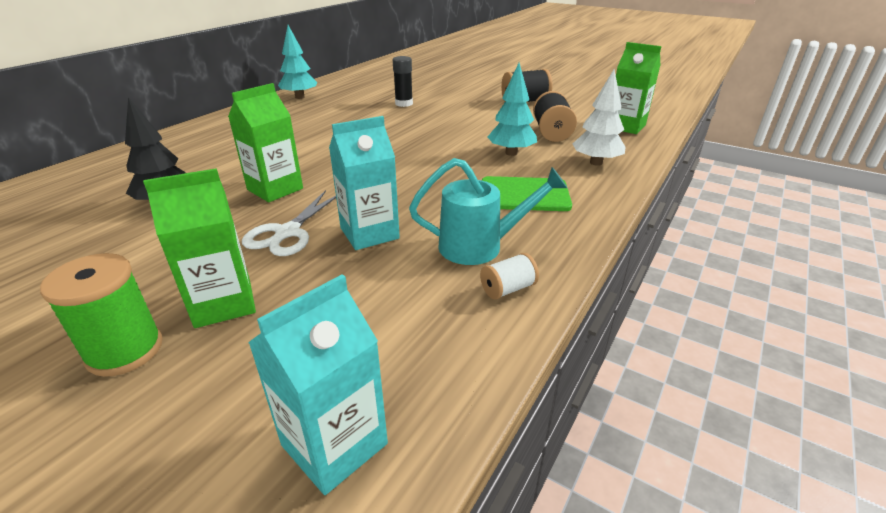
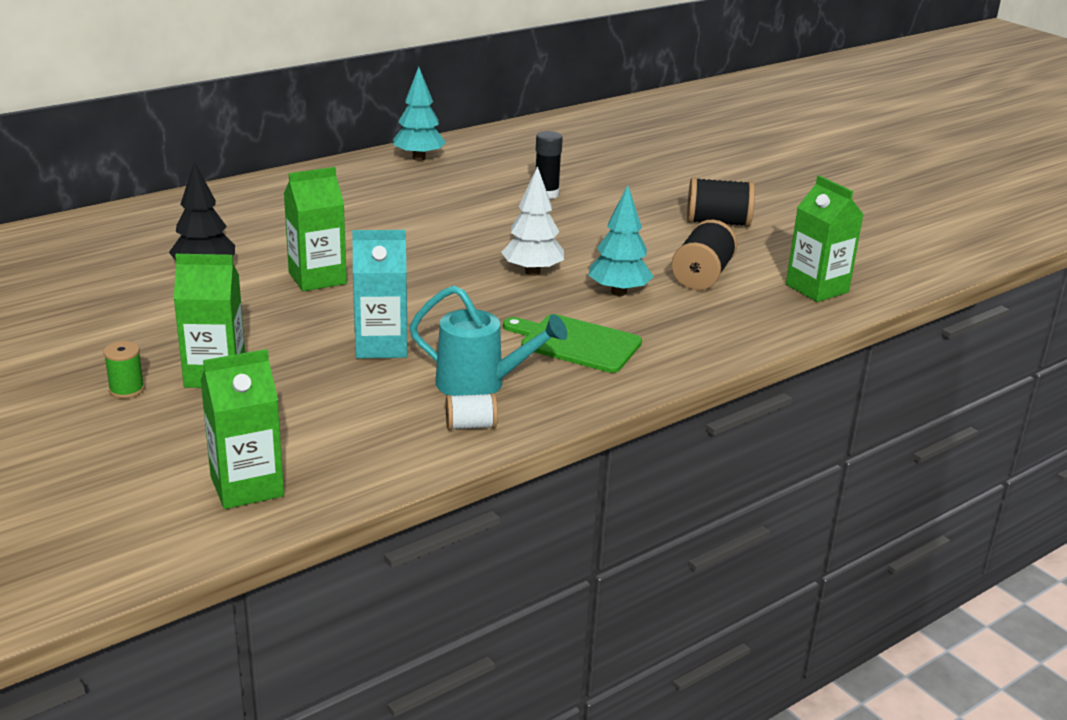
camera: 20 degrees right, 5 degrees down
(125, 350) = (127, 390): green spool -> green spool, size x0.57
(287, 233) = (303, 327): white scissors -> none
(334, 444) = (247, 486): turquoise carton -> green carton
(596, 163) = (712, 327): white tree -> white tree (532, 272)

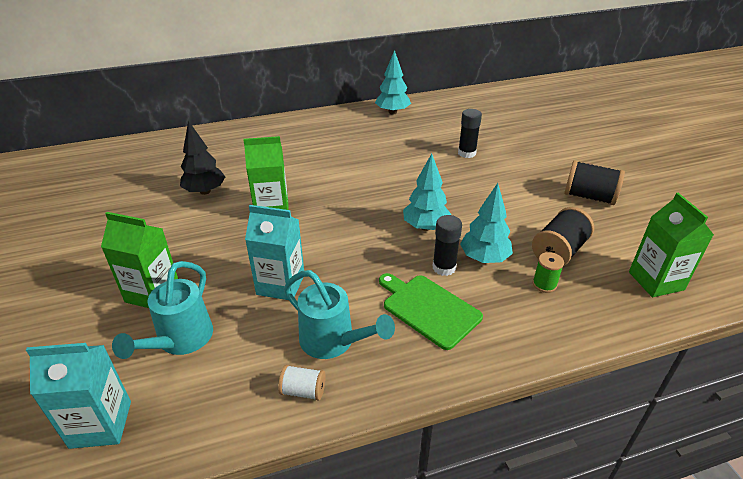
camera: 20 degrees right, 10 degrees up
(127, 390) = (88, 297): green spool -> green spool (544, 284)
(247, 486) = (101, 424): green carton -> turquoise carton
(289, 409) = (180, 340): none -> turquoise watering can
(532, 272) = (425, 227): white tree -> turquoise tree
(575, 306) = (444, 267): none -> black glue stick

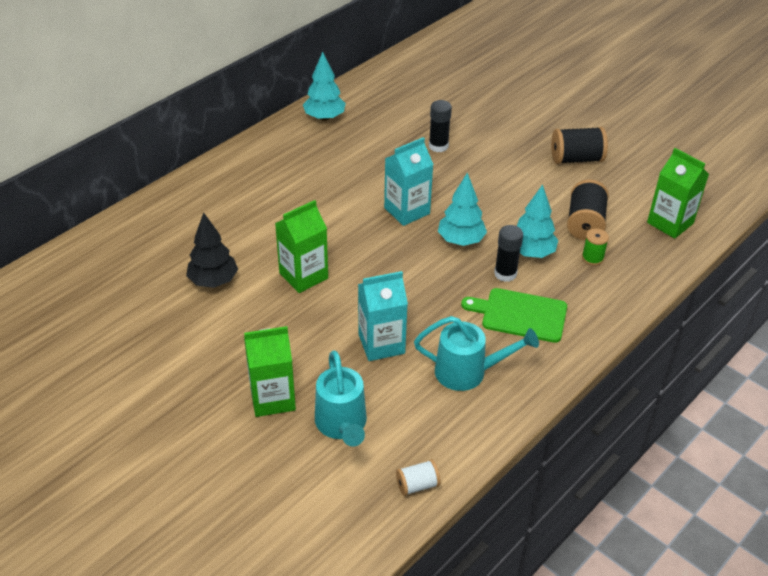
camera: 30 degrees left, 5 degrees up
(101, 424) = (345, 511): turquoise carton -> turquoise carton (407, 211)
(303, 391) = (478, 418): white spool -> white spool (417, 485)

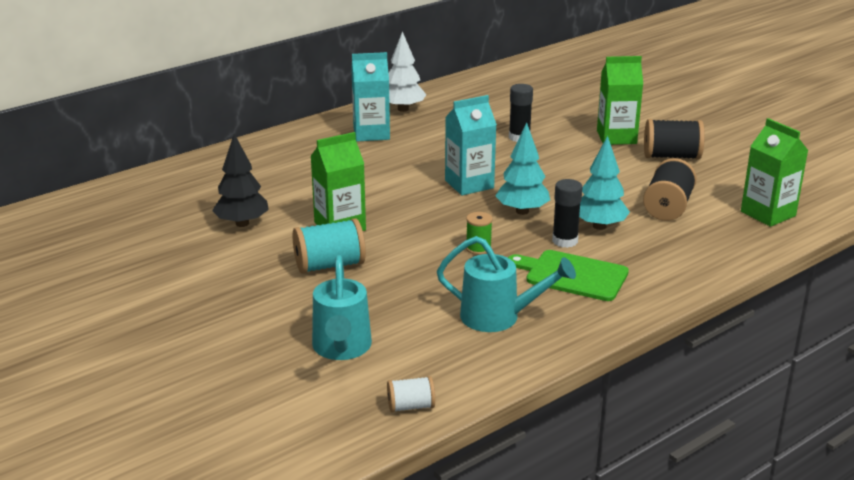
camera: 10 degrees right, 15 degrees down
(272, 398) = (272, 320): green carton -> green carton (616, 137)
(306, 325) = (329, 265): none -> turquoise spool
(324, 117) = (403, 109): turquoise tree -> white tree
(381, 344) = (407, 286): turquoise carton -> turquoise carton (371, 133)
(592, 258) = (669, 235): green spool -> green spool (478, 248)

